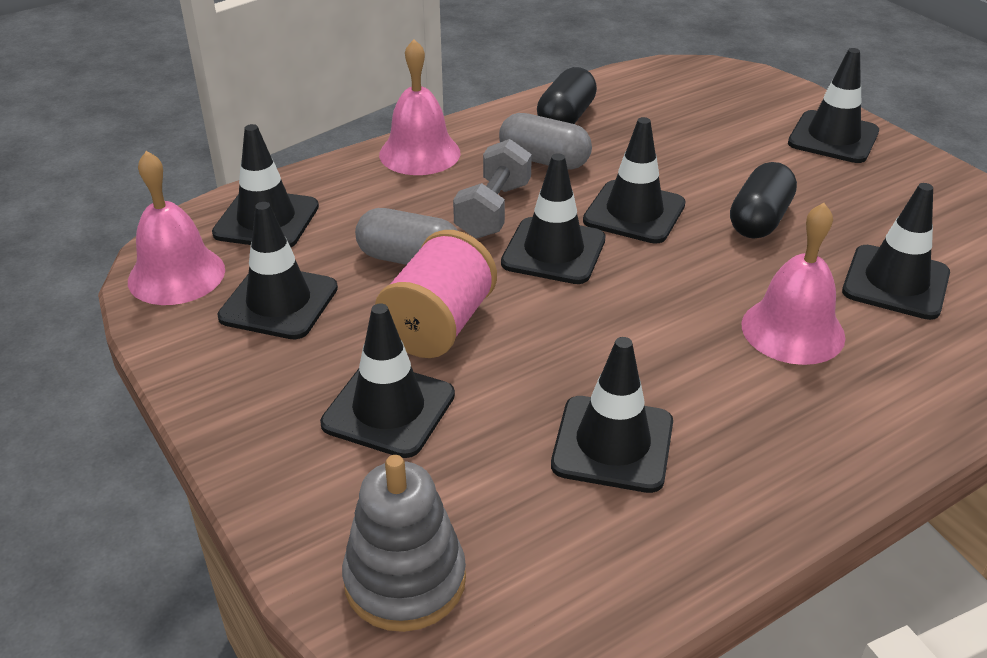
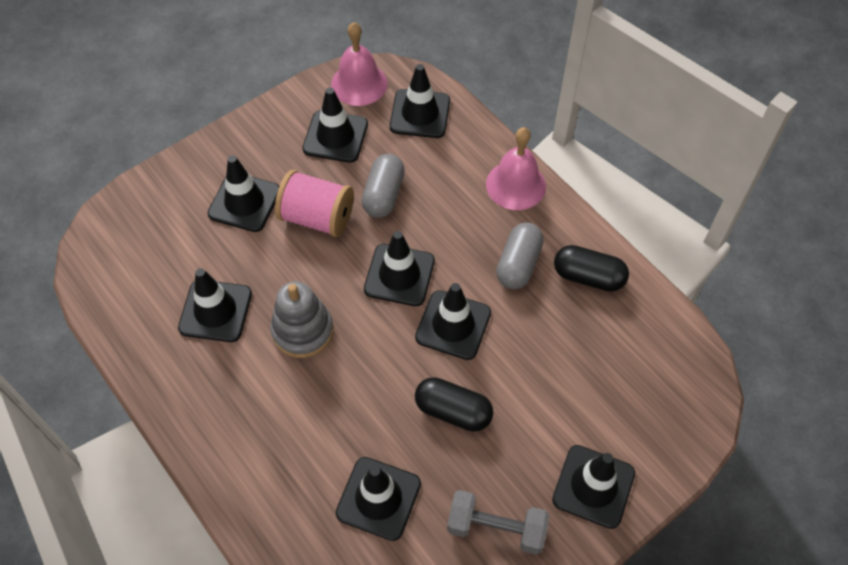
camera: 85 degrees right, 20 degrees up
(405, 580) = (128, 224): grey stacking toy -> grey stacking toy (302, 331)
(493, 210) = (446, 236): grey dumbbell -> grey dumbbell (496, 528)
(793, 330) = (320, 419): pink bell -> none

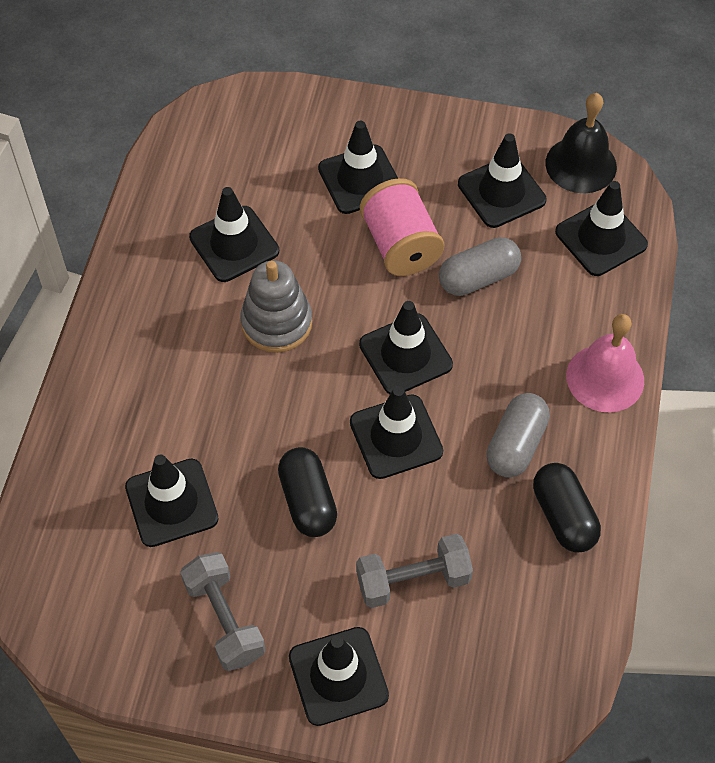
camera: 50 degrees right, 0 degrees up
(359, 84) = (581, 164): pink bell -> black bell
(518, 264) = (516, 445): grey capsule -> grey capsule turned 45 degrees counterclockwise
(562, 391) = (413, 580): none -> grey dumbbell

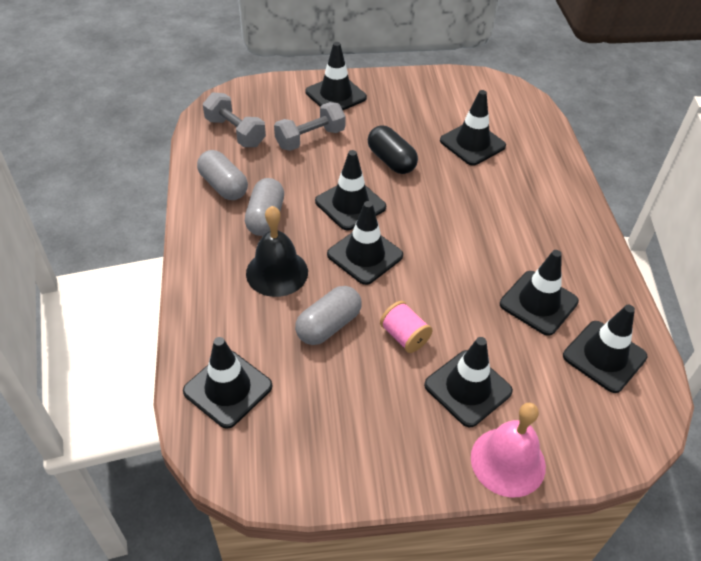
camera: 160 degrees right, 10 degrees down
(224, 619) = (409, 103): grey dumbbell -> grey dumbbell (235, 132)
(276, 323) = (470, 254): grey stacking toy -> none
(400, 245) = (404, 336): pink spool -> pink spool, size x0.61
(501, 192) = (332, 411): black traffic cone -> black traffic cone (604, 356)
(563, 516) = (223, 186): black capsule -> grey capsule
(581, 164) = (261, 464): black bell -> black bell (277, 272)
(605, 378) = (207, 274): pink bell -> pink bell (508, 461)

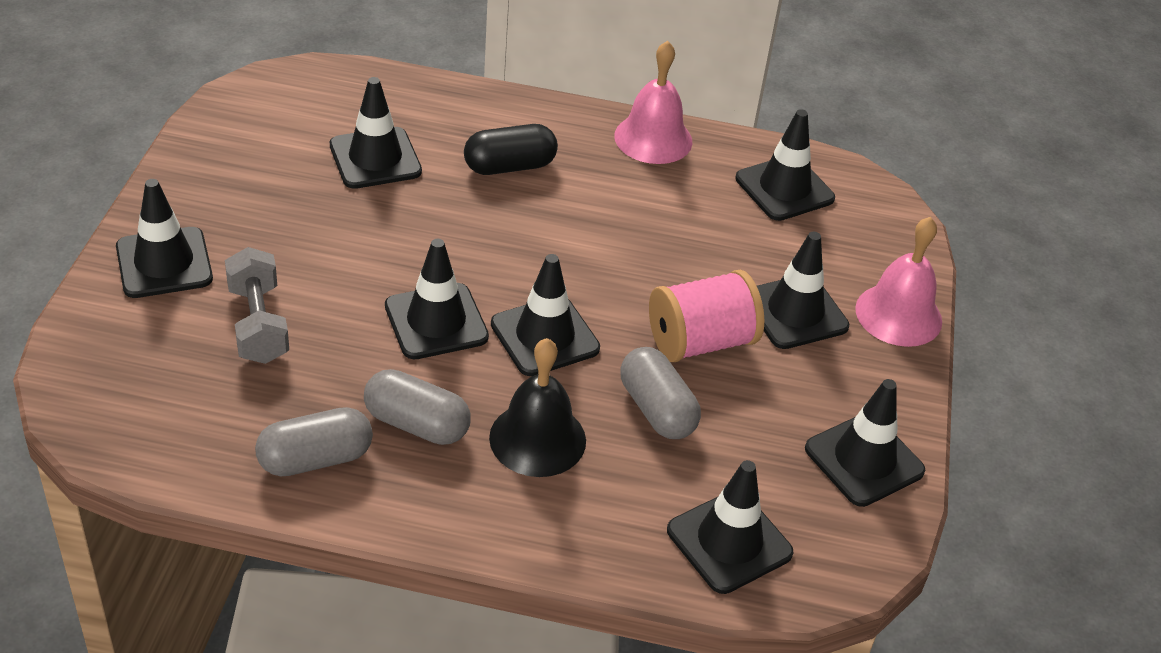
camera: 75 degrees left, 5 degrees down
(235, 132) = (182, 413): grey dumbbell -> none
(391, 160) = (364, 250): black capsule -> black capsule (509, 166)
(404, 336) = (700, 342): pink spool -> pink spool, size x1.64
(538, 303) = (690, 208): black traffic cone -> black traffic cone (864, 460)
(598, 266) = (653, 138): none -> pink bell

